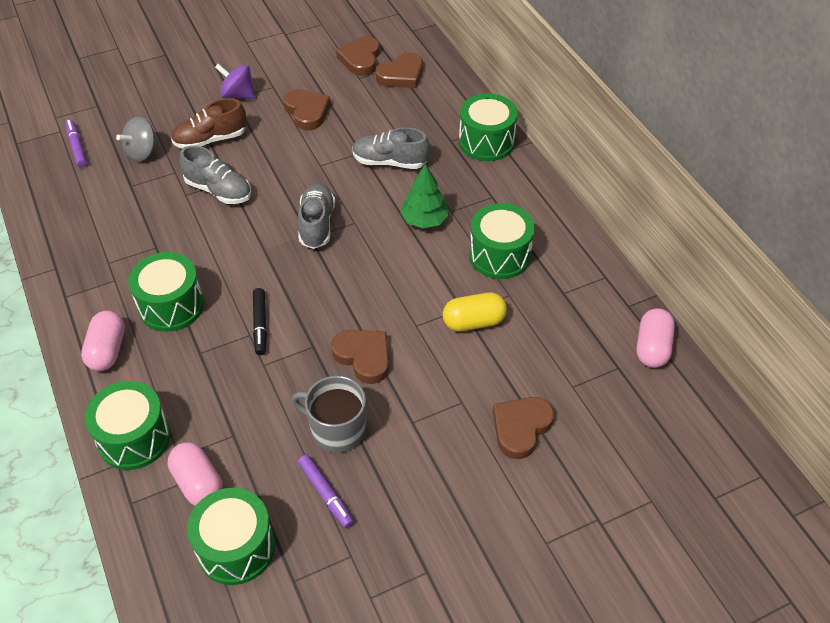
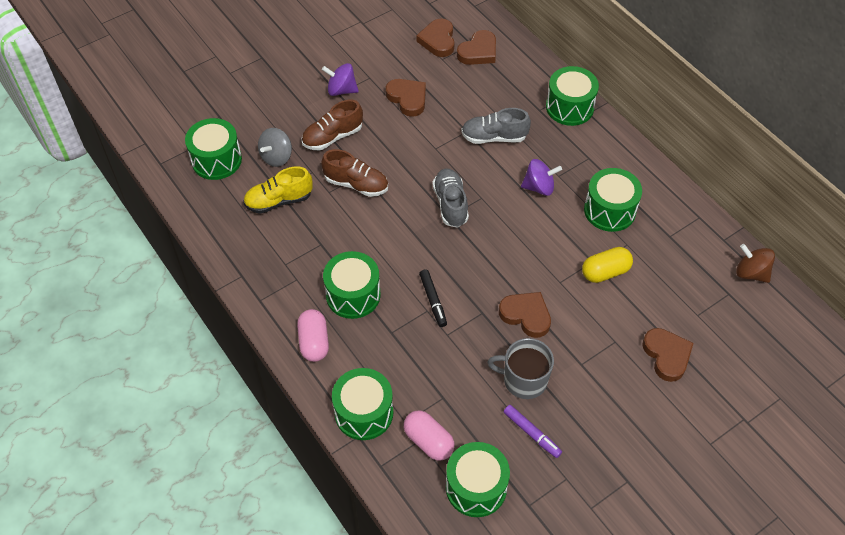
camera: 10 degrees left, 5 degrees up
(77, 147) = (216, 160): purple marker -> green drum
(127, 196) = (279, 201): none -> yellow shoe
(219, 190) = (356, 184): grey shoe -> brown shoe
(424, 220) = (539, 187): green tree -> purple spinning top
(521, 428) = (667, 355): brown heart -> brown heart turned 135 degrees clockwise
(652, 347) = (751, 273): pink capsule -> brown spinning top

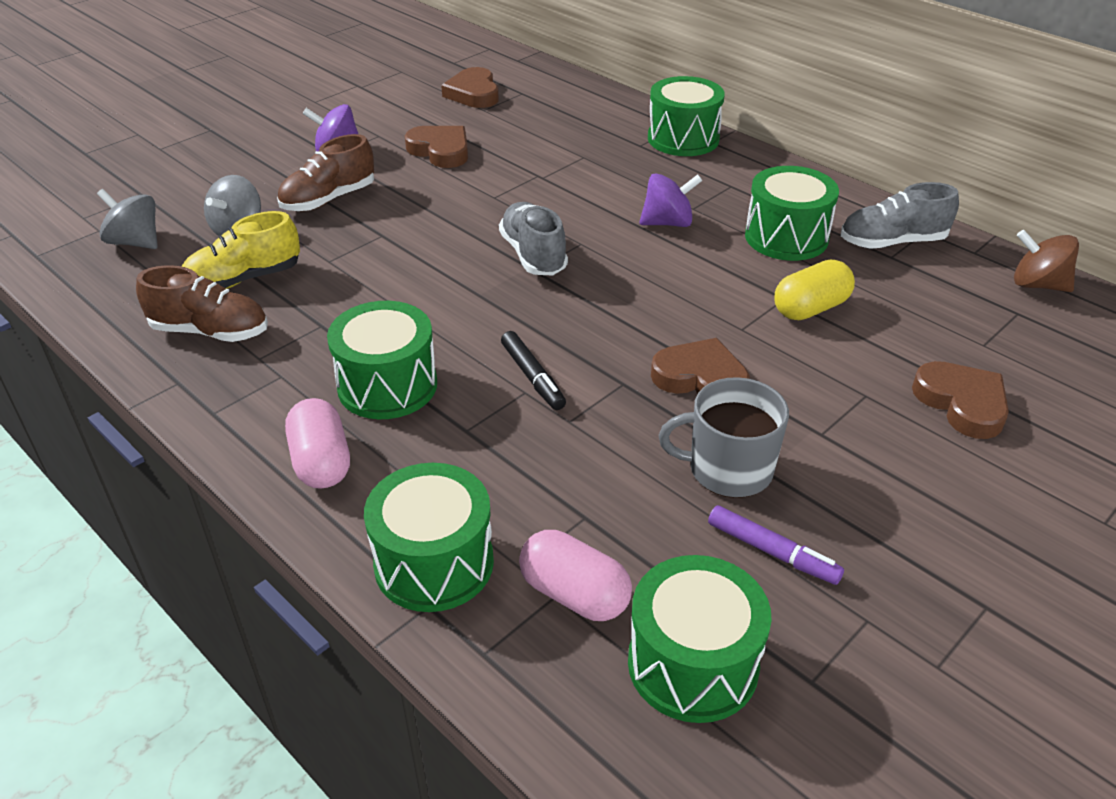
camera: 10 degrees left, 15 degrees down
(216, 160) = (135, 242): green drum -> grey spinning top
(356, 184) = (374, 247): brown shoe -> brown shoe (210, 331)
(478, 51) = (534, 99): brown heart -> none
(494, 137) = (581, 177): grey shoe -> grey shoe (892, 242)

